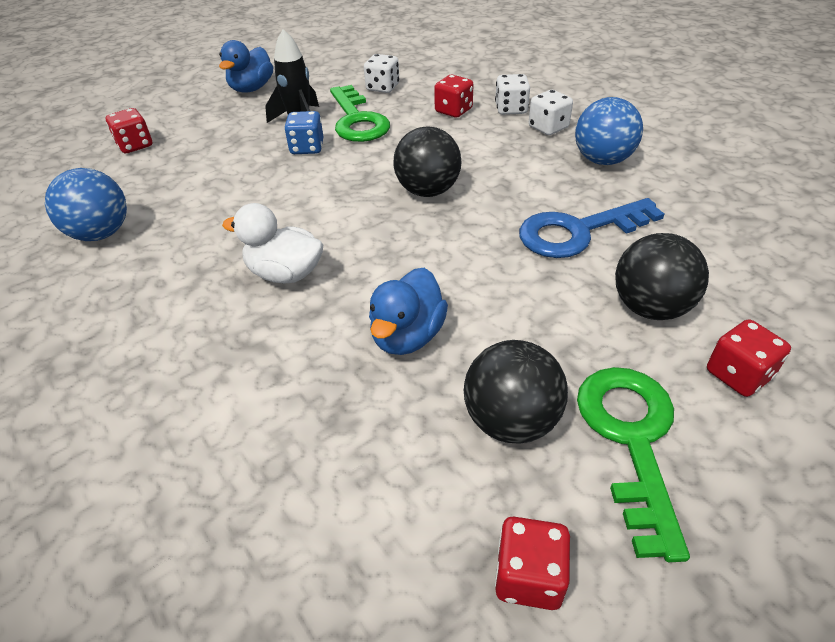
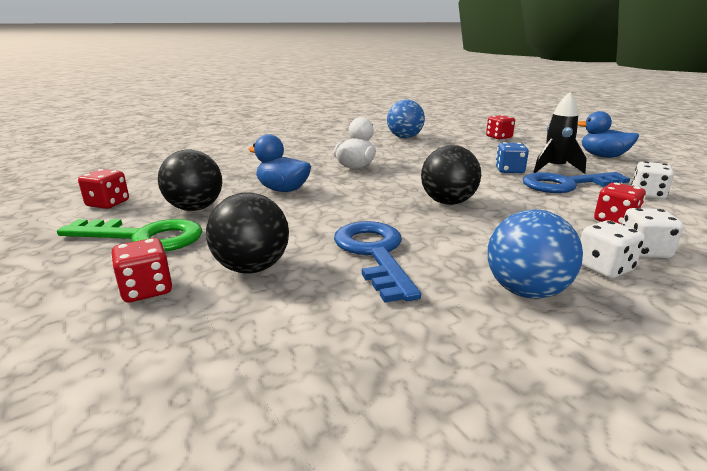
camera: 95 degrees right, 20 degrees down
(357, 120) = (566, 184): green key -> blue key

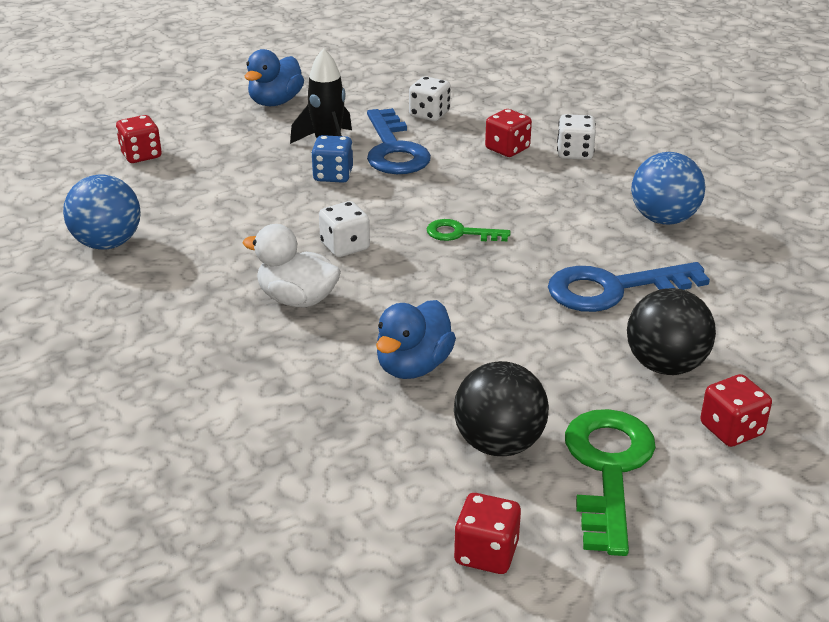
camera: 90 degrees left, 10 degrees up
(448, 202) = (460, 233): black ball -> green key
(604, 268) = (612, 178): white dice -> white dice (345, 246)

